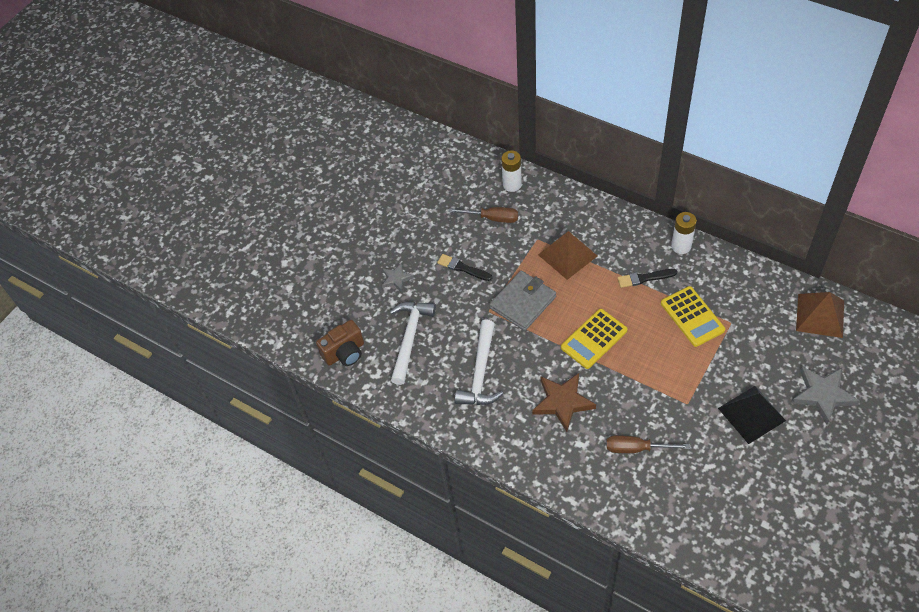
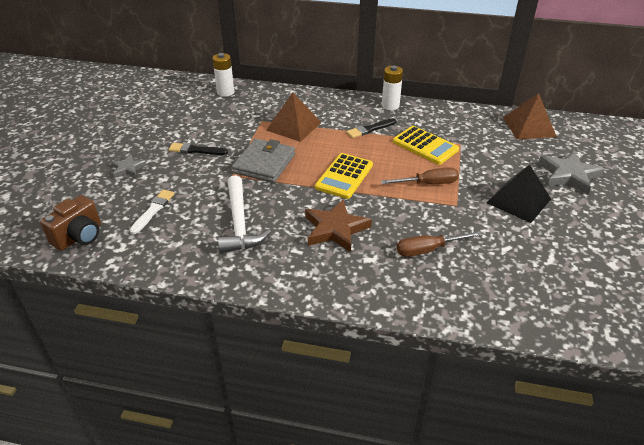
camera: 25 degrees left, 15 degrees down
(409, 338) = (153, 210): white hammer -> white brush
(492, 218) = (214, 114): brown screwdriver -> brown screwdriver (428, 184)

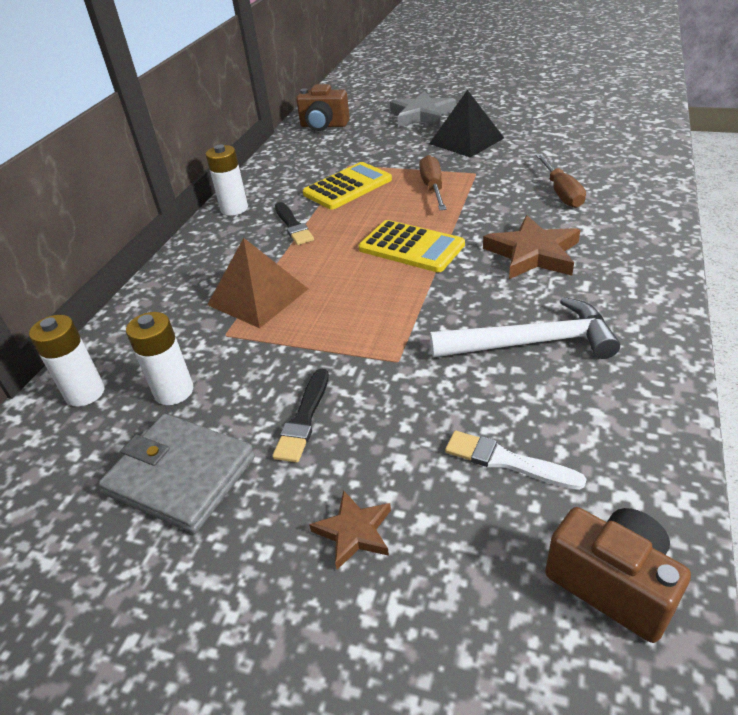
camera: 80 degrees left, 0 degrees up
(128, 169) = (354, 532): grey star -> brown star
(222, 113) = (174, 391): none -> white battery
(264, 163) = (366, 324): grey wallet -> grey wallet (181, 476)
(529, 127) = (324, 126): brown pyramid -> brown camera

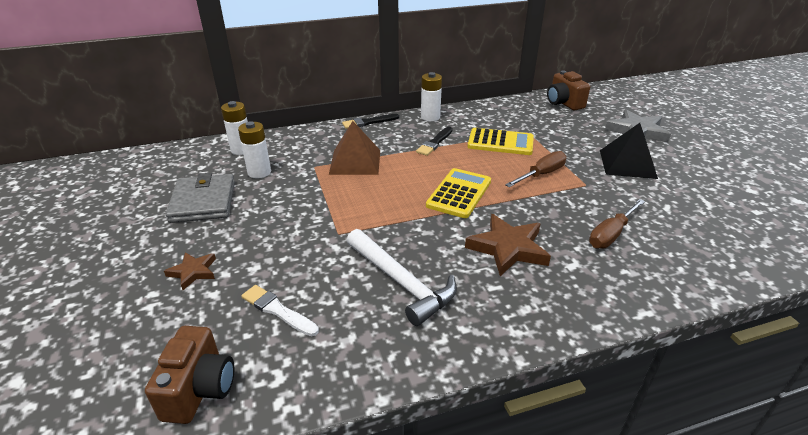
camera: 50 degrees right, 5 degrees down
(304, 418) = (266, 220): black brush -> black brush (369, 122)
(411, 247) = (459, 193): yellow calculator -> yellow calculator turned 150 degrees counterclockwise
(508, 461) = (278, 310): white brush -> white brush turned 45 degrees counterclockwise

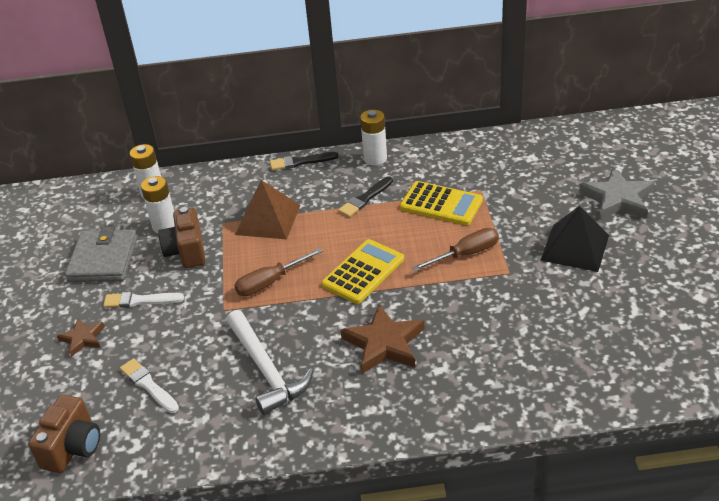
camera: 15 degrees right, 5 degrees up
(250, 233) = (140, 300): none -> white brush
(564, 103) = (551, 146): brown camera -> brown camera (186, 251)
(611, 234) = (500, 338): brown screwdriver -> brown screwdriver (270, 282)

